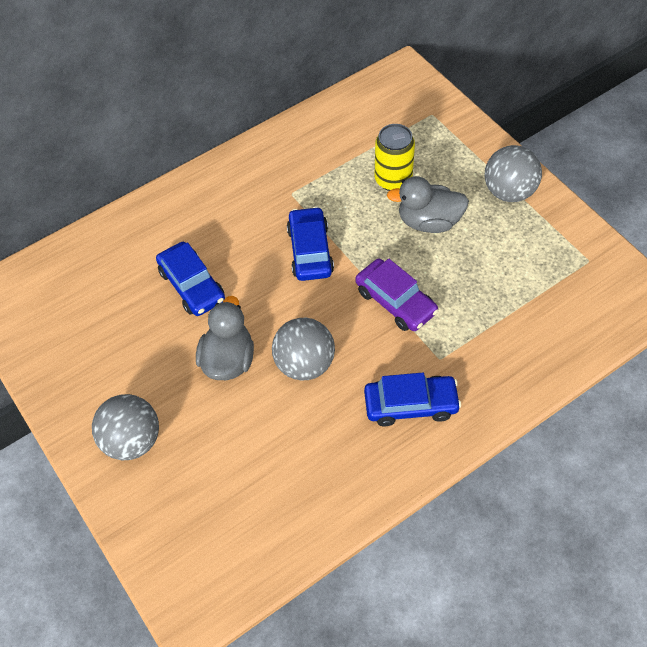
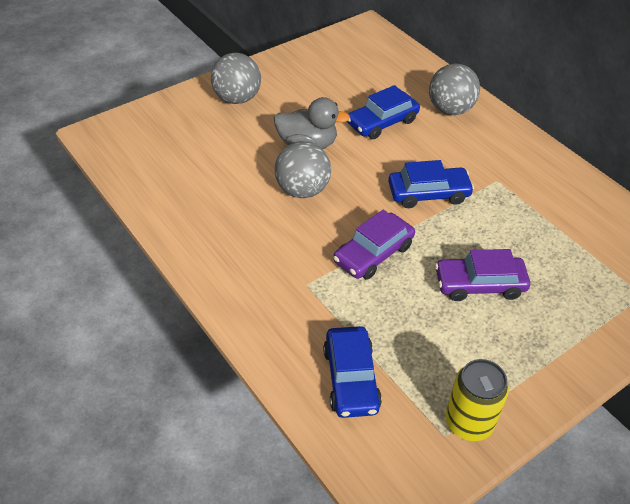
camera: 85 degrees right, 10 degrees down
(393, 179) = (533, 257): yellow can -> yellow can (469, 423)
(411, 405) = (256, 260): blue car -> blue car (351, 379)
(429, 222) = (479, 284): grey duck -> purple car
(509, 192) = (538, 361): grey ball -> grey ball (450, 109)

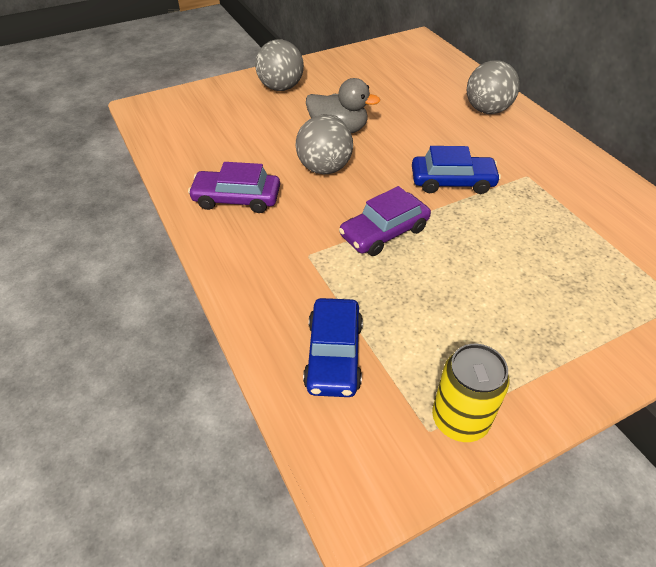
camera: 10 degrees right, 0 degrees up
(382, 122) = (416, 116): blue car -> none
(479, 284) = (494, 273): purple car -> purple car (236, 199)

